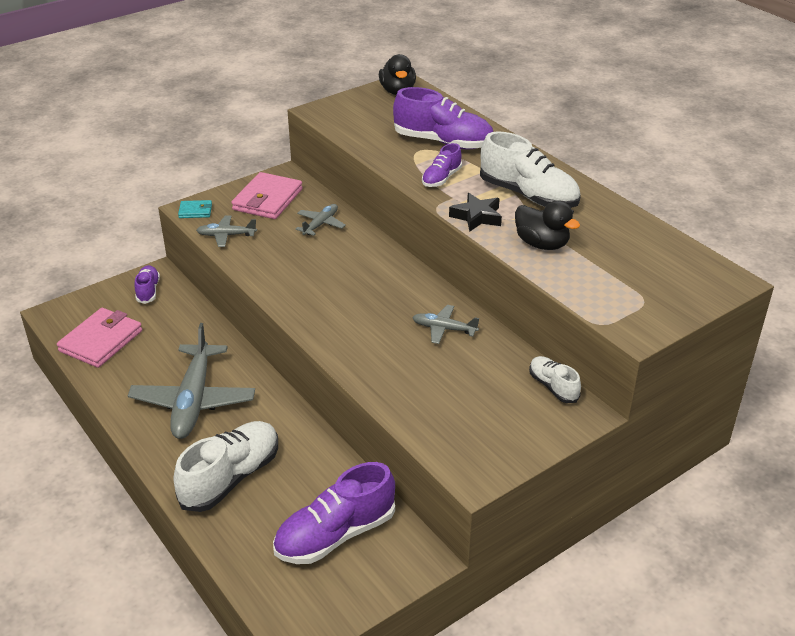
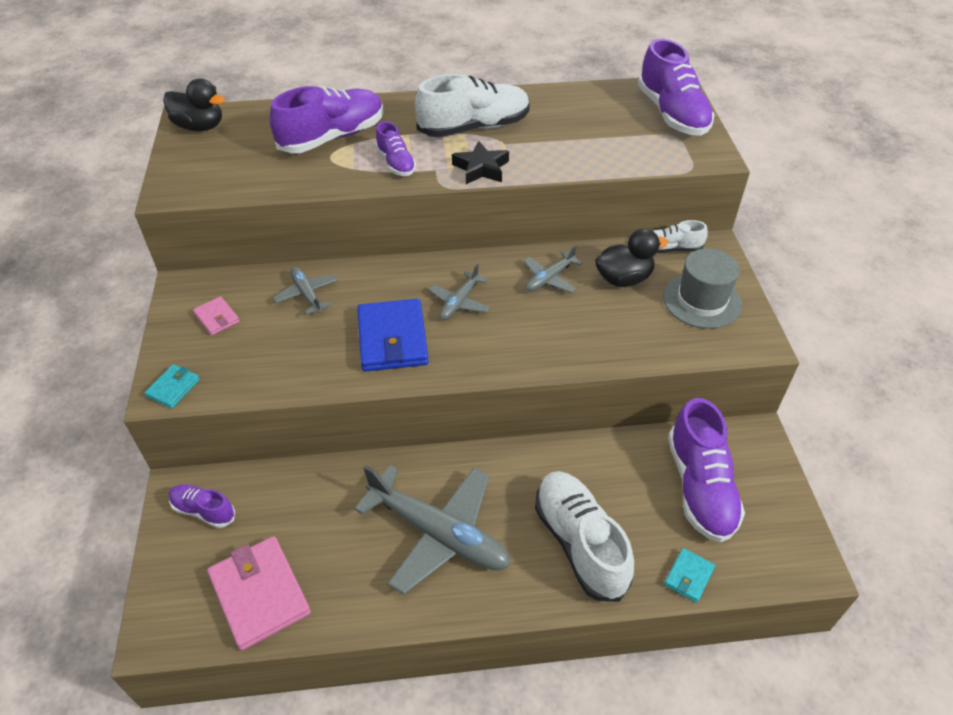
camera: 60 degrees left, 10 degrees up
(226, 235) = (252, 377): grey plane -> grey plane (459, 302)
(237, 553) = (688, 576): none -> turquoise wallet
(267, 199) = (217, 318): pink wallet -> pink wallet, size x0.50
(308, 277) = (392, 339): none -> blue wallet
(499, 426) = (701, 300): none -> grey hat
(542, 244) = (556, 151): black duck -> black duck (623, 279)
(679, 290) = (672, 114): none -> purple shoe

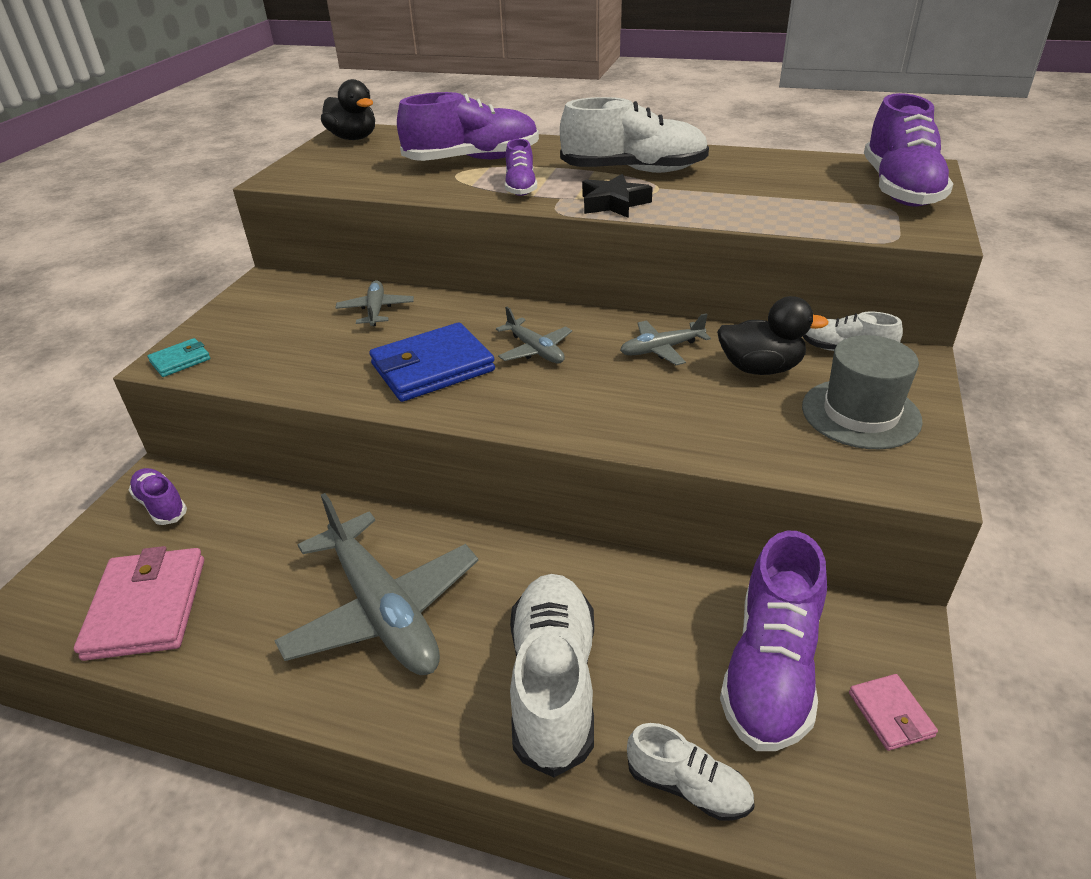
camera: 25 degrees right, 10 degrees down
(217, 318) = (273, 312): pink wallet -> pink wallet (890, 714)
(392, 339) = (432, 367): blue wallet -> blue wallet turned 45 degrees clockwise
(459, 302) = (535, 350): grey plane -> grey plane turned 90 degrees counterclockwise
(688, 576) = (688, 786): turquoise wallet -> white shoe

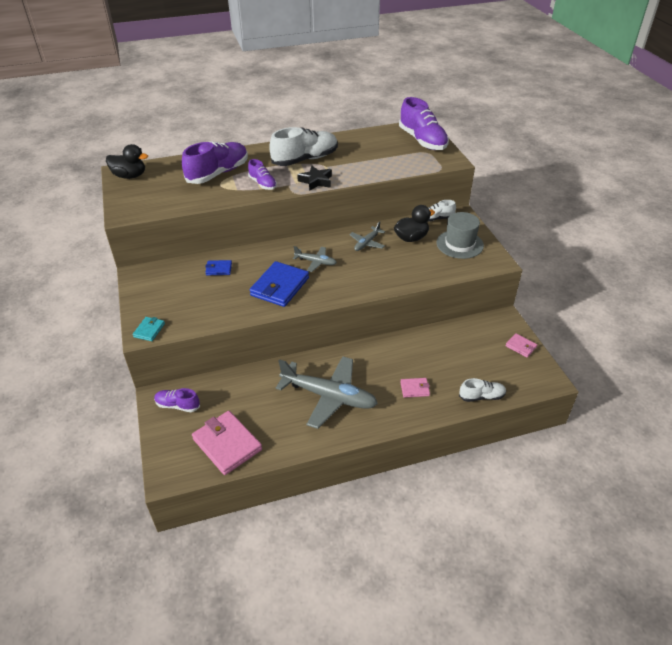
camera: 35 degrees left, 5 degrees up
(376, 310) = (219, 269): grey plane -> blue wallet
(553, 683) = (414, 389): white shoe -> pink wallet
(771, 668) = (478, 350): purple shoe -> none

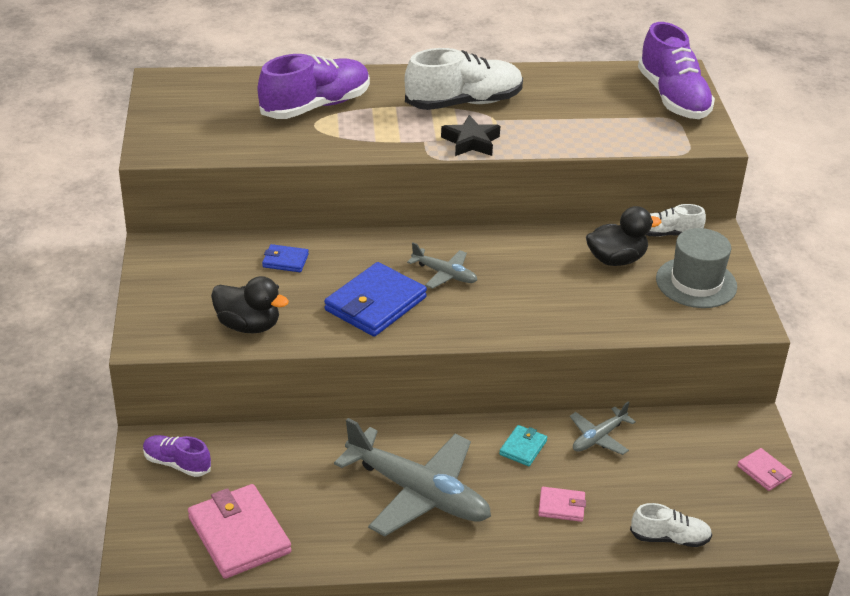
camera: 10 degrees right, 5 degrees down
(130, 176) = (175, 90): black duck -> black duck (248, 325)
(149, 330) = (155, 337): turquoise wallet -> turquoise wallet (523, 448)
(262, 184) = (383, 133): purple shoe -> none
(367, 243) = (539, 256): grey plane -> grey plane (599, 437)

